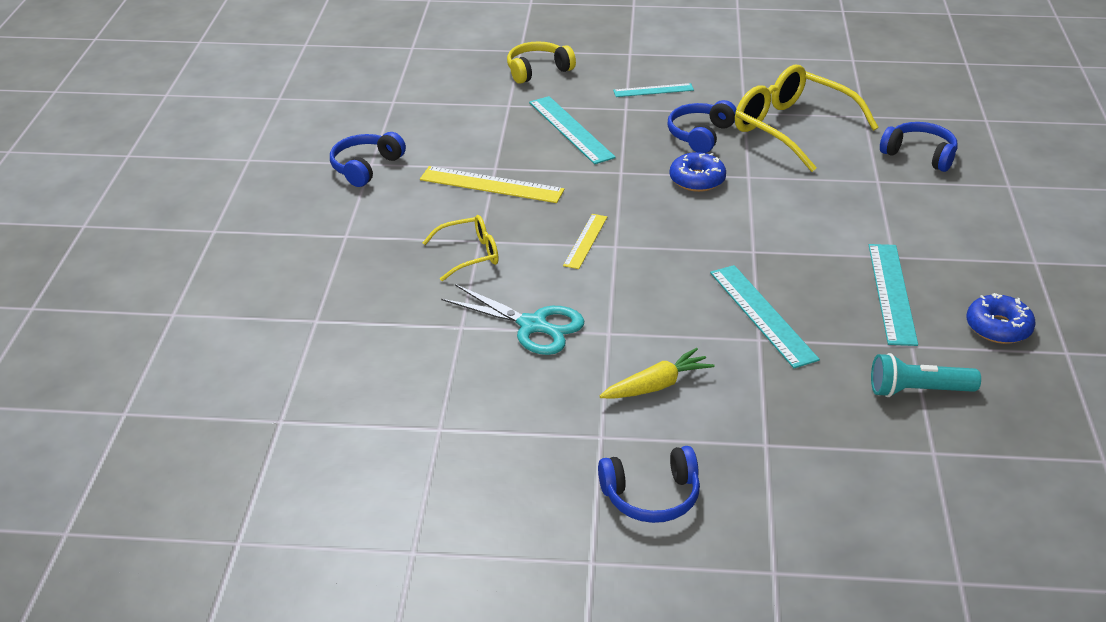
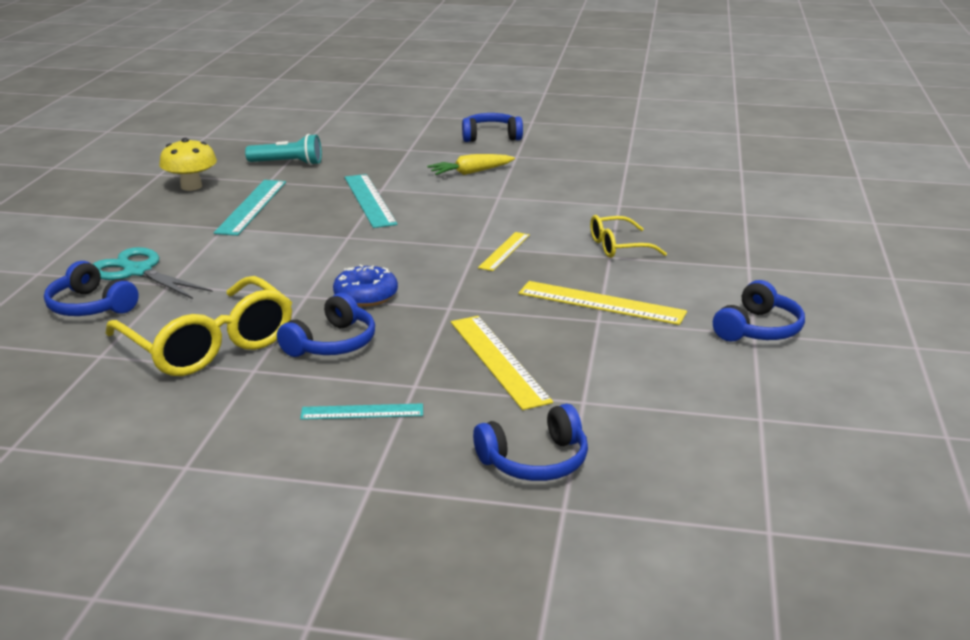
camera: 175 degrees left, 10 degrees down
(533, 326) = (559, 203): turquoise scissors -> turquoise scissors (137, 271)
(537, 70) = (535, 461): yellow headphones -> blue headphones
(570, 129) = (499, 360): turquoise ruler -> yellow ruler
(998, 327) = (191, 186): blue donut -> yellow mushroom

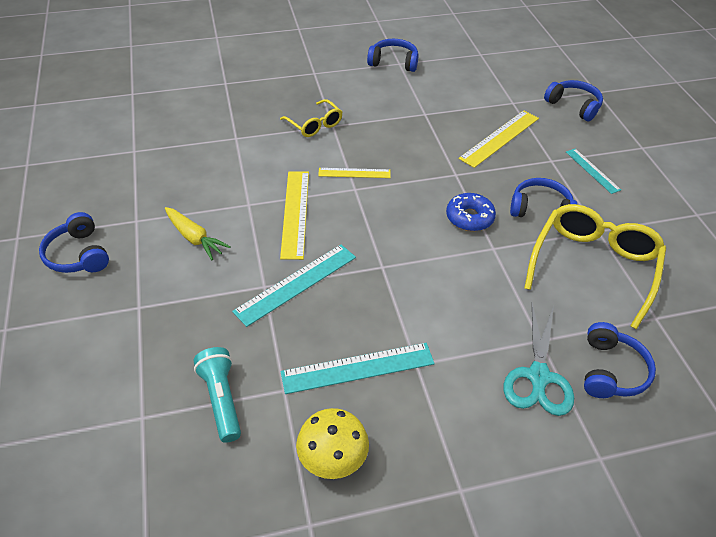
camera: 115 degrees left, 20 degrees up
(601, 303) = (402, 116): yellow ruler -> yellow ruler (295, 213)

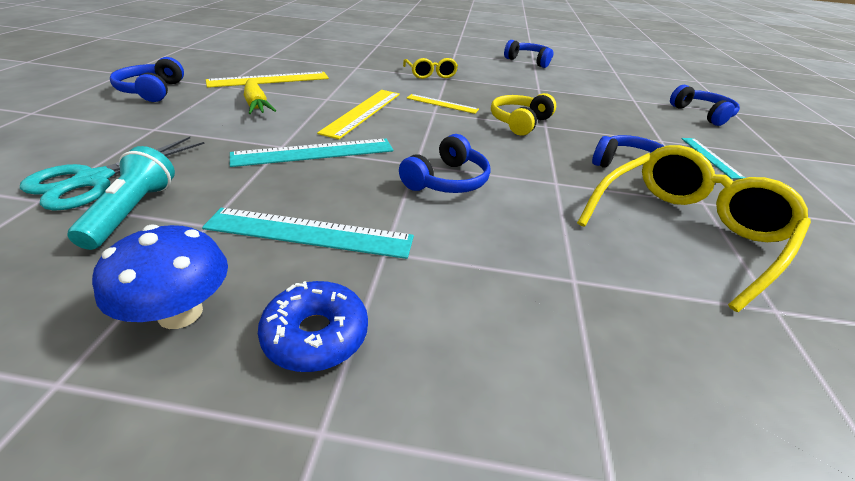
camera: 20 degrees right, 10 degrees down
(332, 459) = (180, 313): yellow mushroom -> blue mushroom
(433, 177) = (519, 122): none -> yellow headphones
(469, 218) = (541, 155): blue donut -> blue donut (316, 335)
(499, 138) = (608, 115): yellow ruler -> yellow ruler (269, 79)
(538, 377) = (550, 321): turquoise scissors -> turquoise scissors (93, 180)
(611, 371) = (678, 352): blue headphones -> blue headphones (447, 180)

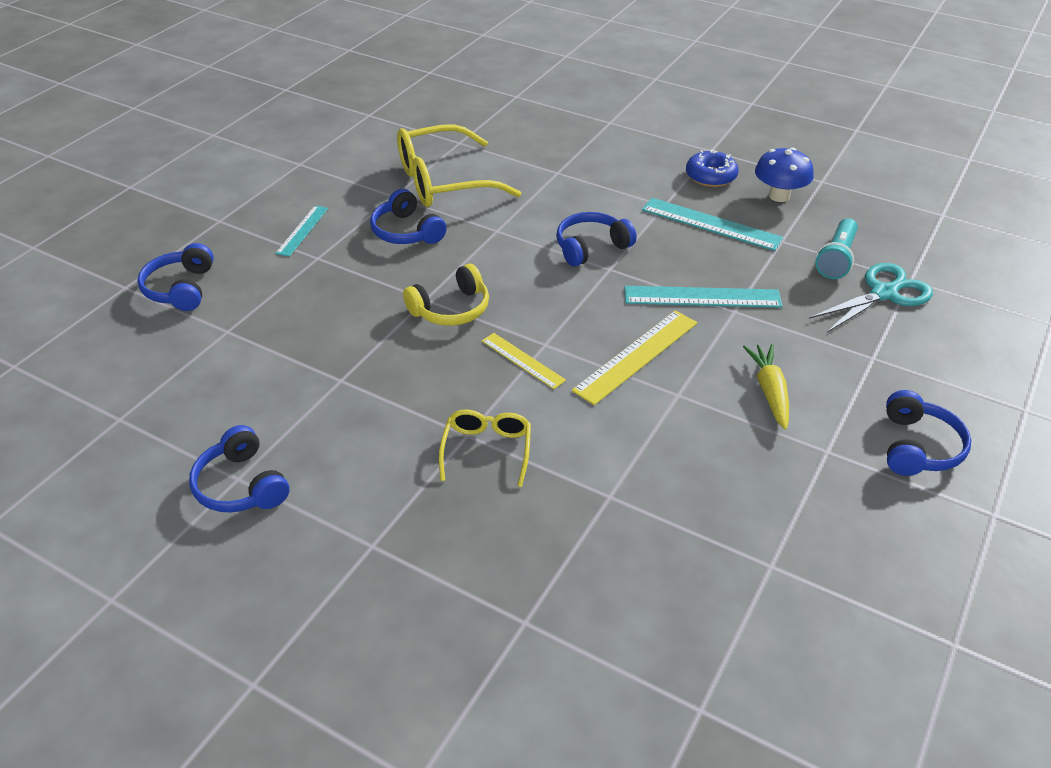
camera: 155 degrees left, 5 degrees up
(269, 79) = (761, 463): yellow ruler -> none

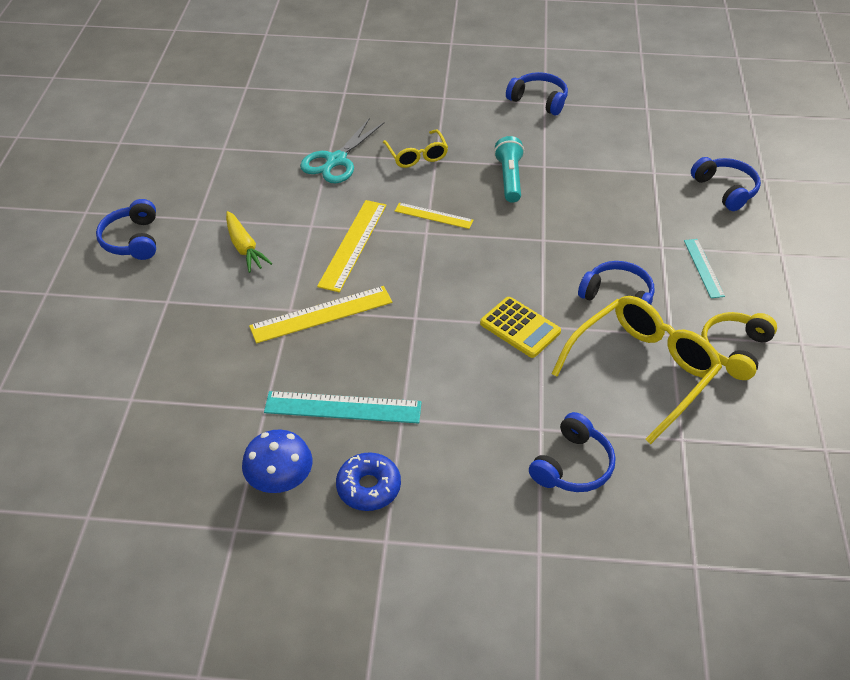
camera: 155 degrees right, 5 degrees up
(451, 309) = (515, 237): yellow headphones -> yellow headphones (735, 350)
(517, 234) = (520, 328): none -> yellow calculator
(591, 247) = (444, 336): blue headphones -> blue headphones (572, 465)
(702, 297) = (321, 314): turquoise ruler -> yellow ruler
(836, 259) = (205, 402): turquoise flashlight -> turquoise flashlight (509, 178)
(884, 293) = (156, 373): turquoise scissors -> turquoise scissors (336, 161)

